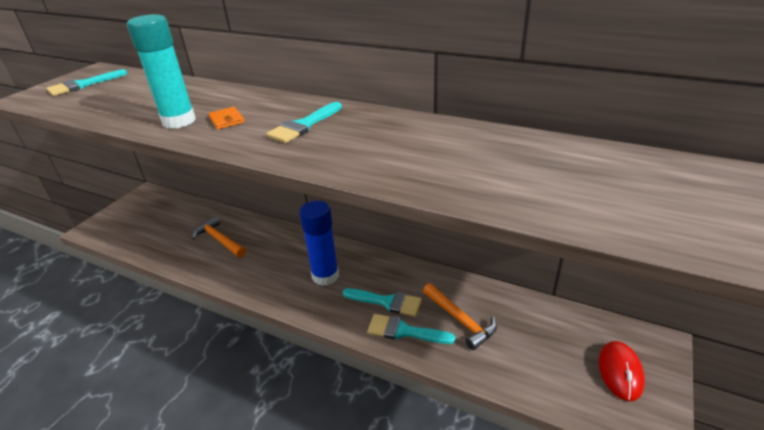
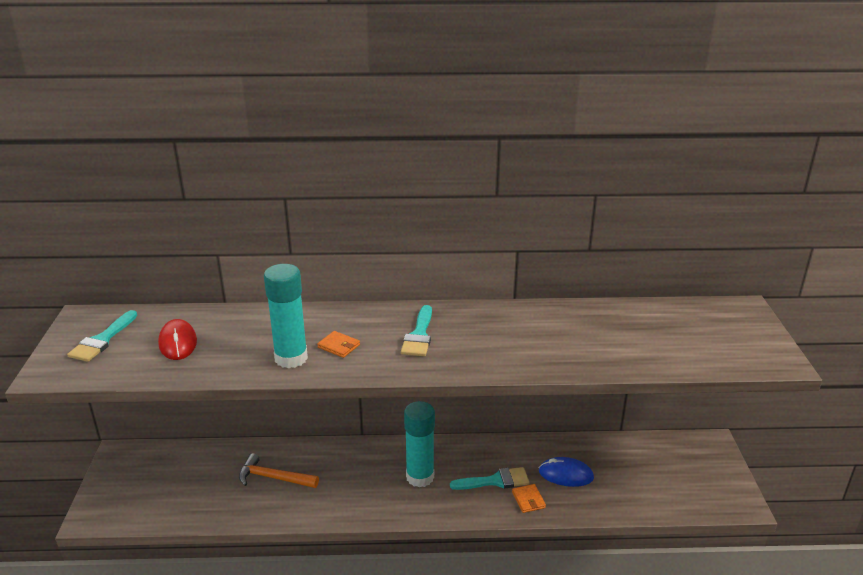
camera: 30 degrees left, 5 degrees down
(325, 276) = (420, 477): blue glue stick -> turquoise glue stick
(404, 331) = (528, 500): turquoise brush -> orange wallet
(460, 320) = (566, 474): orange hammer -> blue mouse
(620, 372) = (700, 472): red mouse -> red mouse (178, 343)

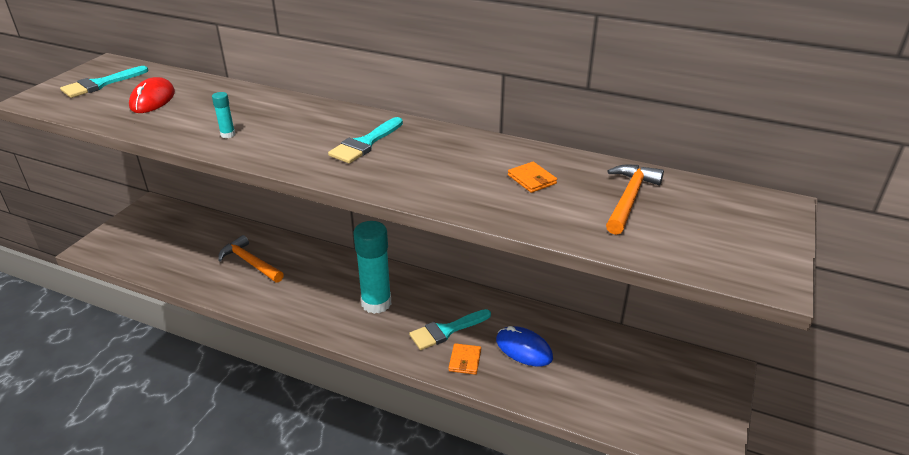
camera: 25 degrees right, 5 degrees up
(291, 358) = (228, 134): turquoise glue stick -> turquoise glue stick, size x0.41
(338, 346) = (280, 135): orange wallet -> orange wallet (532, 179)
(495, 481) = (446, 331): turquoise brush -> turquoise brush turned 135 degrees clockwise
(651, 329) = (629, 199): none -> orange hammer

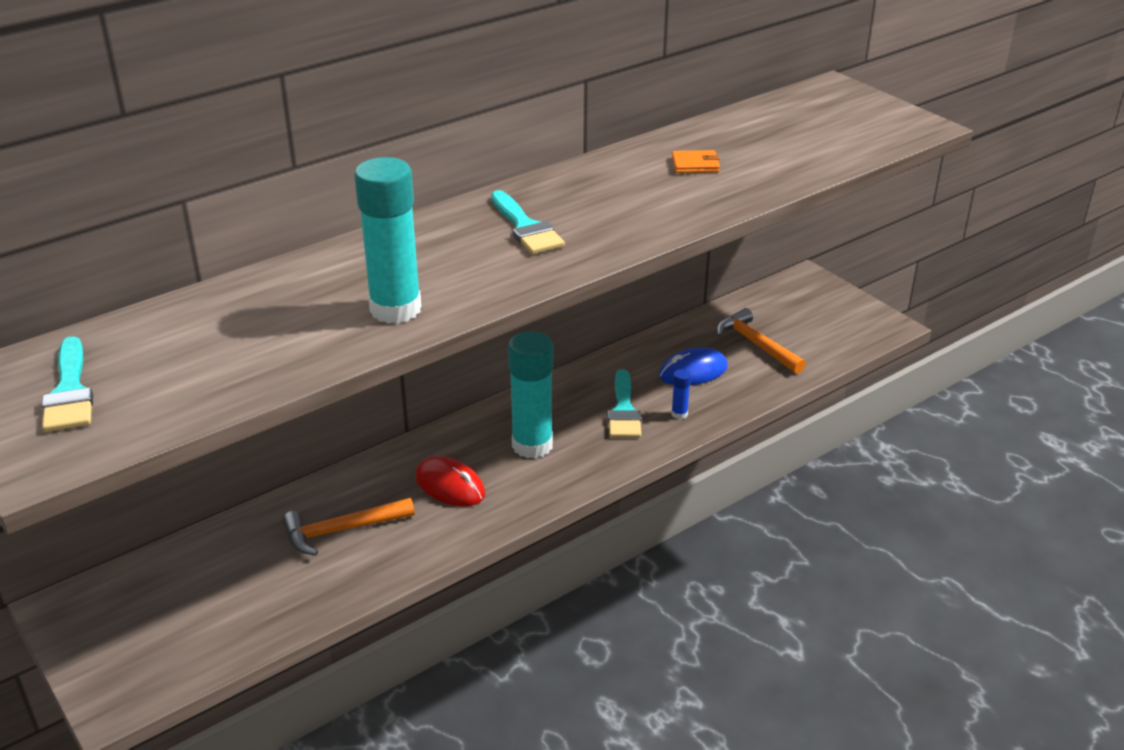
camera: 60 degrees left, 0 degrees up
(152, 100) = (201, 351): red mouse -> red mouse (450, 486)
(228, 134) = (395, 309): turquoise glue stick -> turquoise glue stick, size x2.42
(465, 360) = (679, 414): orange wallet -> blue glue stick
(629, 199) = (769, 135): orange hammer -> orange hammer (756, 344)

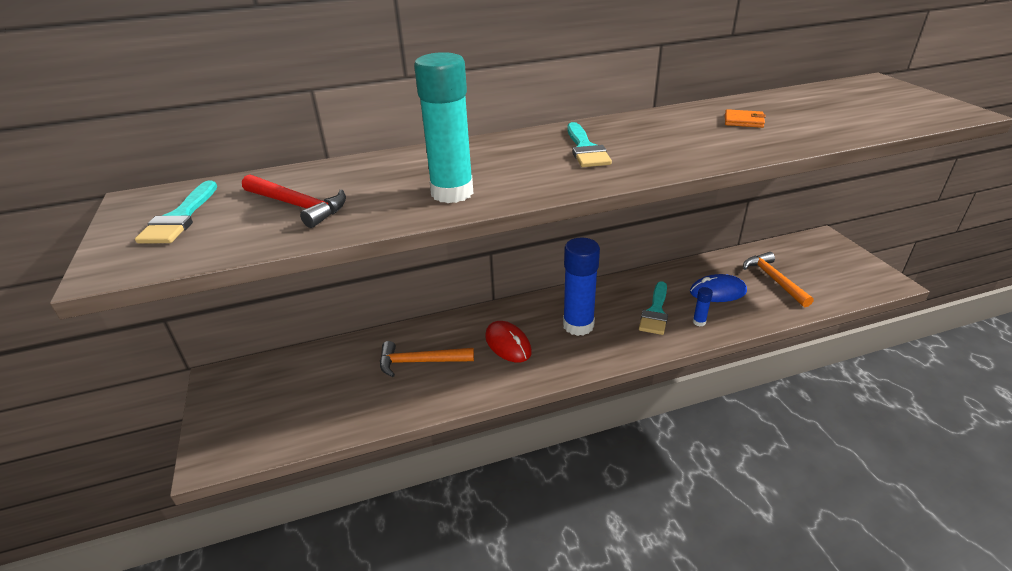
camera: 20 degrees right, 0 degrees up
(213, 353) = (298, 206): none -> red hammer
(532, 445) = (578, 325): turquoise glue stick -> blue glue stick

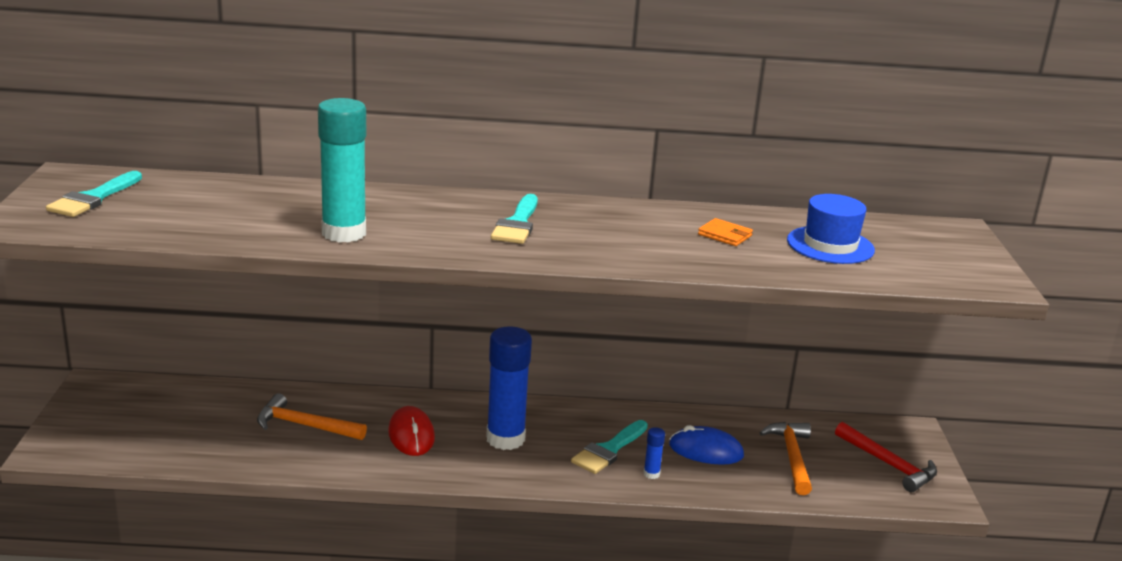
camera: 15 degrees right, 10 degrees down
(298, 206) = (198, 212): red hammer -> red hammer (888, 464)
(821, 111) = (830, 245): none -> blue hat

